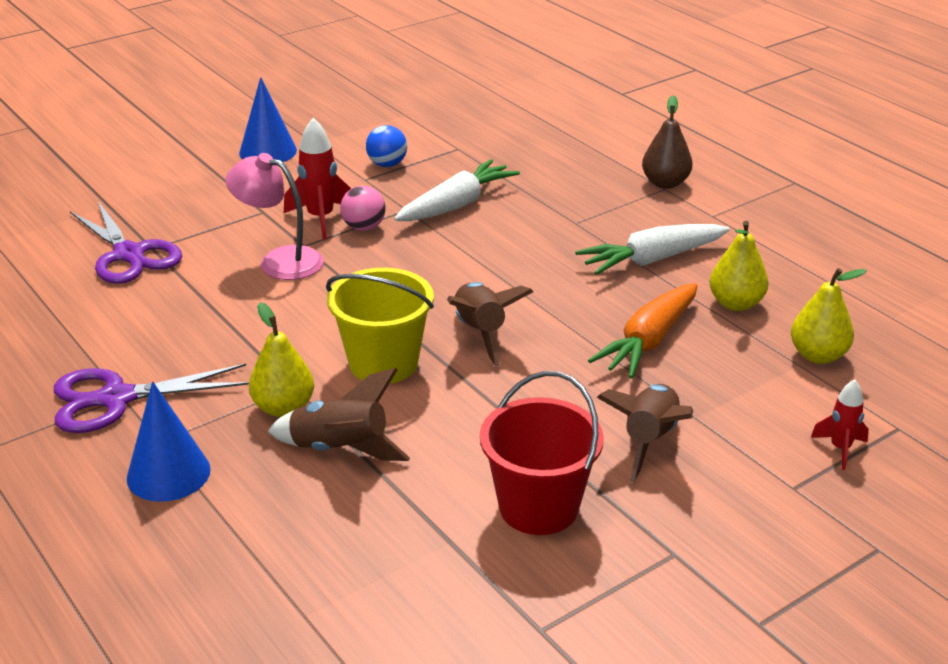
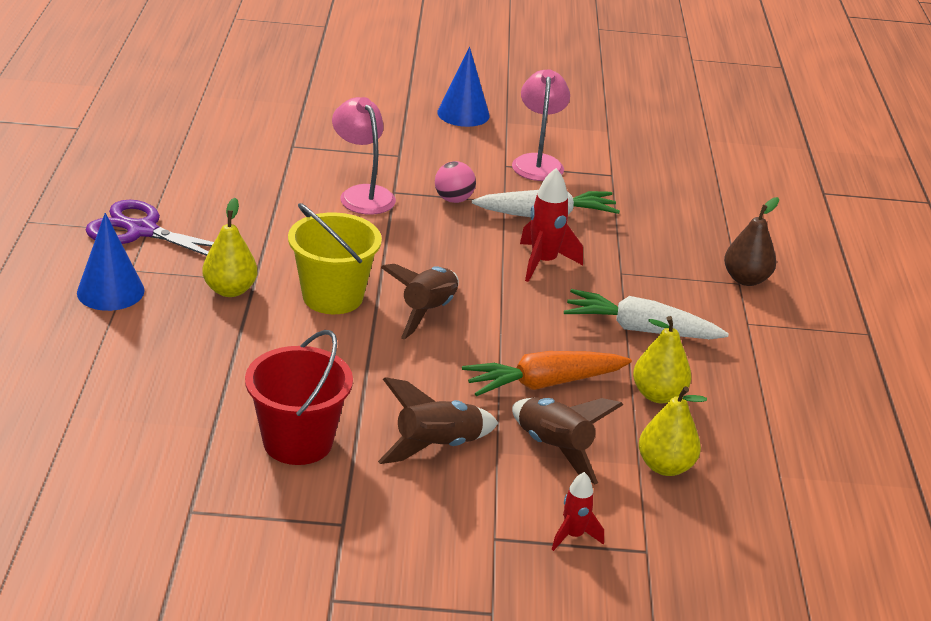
camera: 35 degrees right, 0 degrees up
(129, 254) = (272, 143): purple scissors -> none
(320, 218) = (432, 179): red rocket -> red rocket (543, 263)
(340, 450) = (227, 335): brown rocket -> brown rocket (554, 449)
(387, 164) = (538, 162): blue ball -> pink lamp

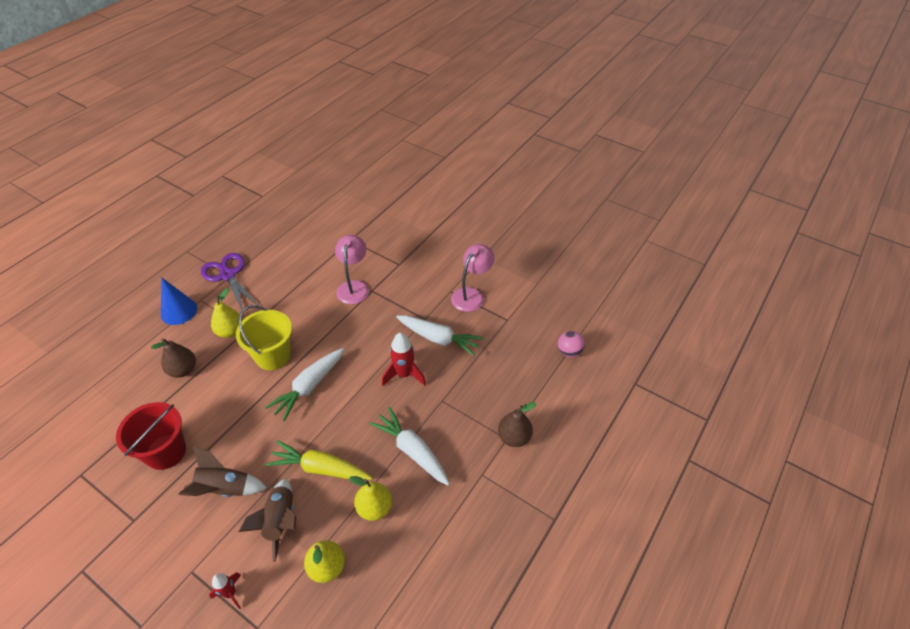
camera: 35 degrees right, 15 degrees up
(208, 352) = (183, 370): none -> brown pear
(427, 312) = (309, 387): brown rocket -> white carrot
(453, 199) = (398, 307): pink ball -> pink ball (569, 352)
(463, 114) = (462, 244): blue cone -> none
(543, 384) = (320, 468): orange carrot -> yellow carrot

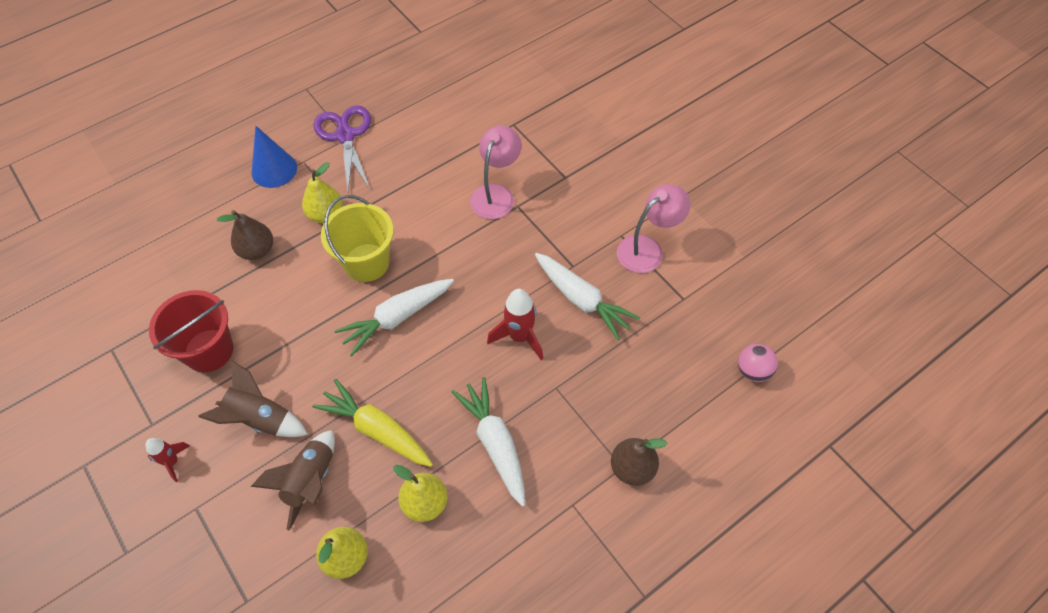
camera: 20 degrees right, 10 degrees up
(230, 593) = (230, 549): red rocket -> red rocket (172, 462)

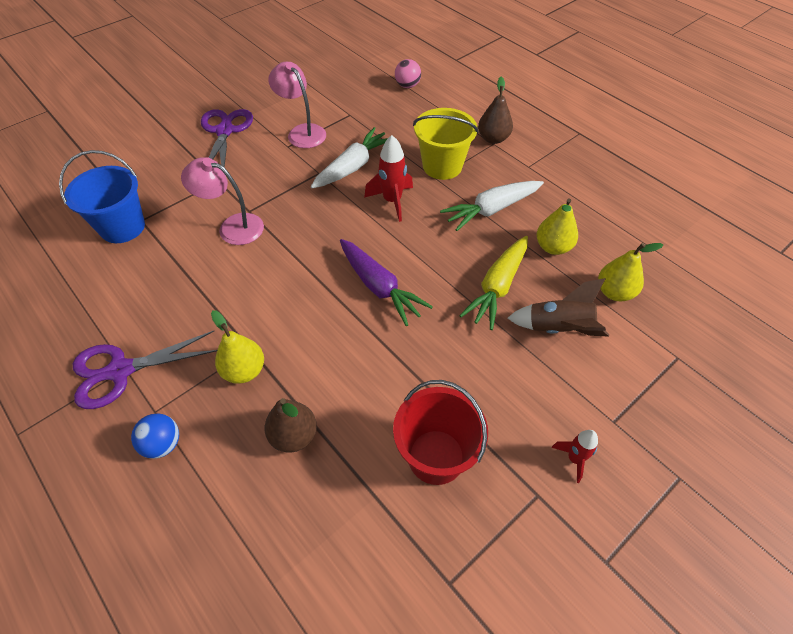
camera: 95 degrees left, 5 degrees down
(260, 419) = (507, 384): brown rocket -> none
(274, 170) = (163, 444): blue cone -> blue ball
(366, 262) = (313, 321): yellow bucket -> yellow bucket (442, 166)
(397, 318) = (379, 287): white carrot -> purple carrot
(505, 113) = (122, 227): none -> blue bucket
(649, 176) = (225, 131): none -> purple scissors

